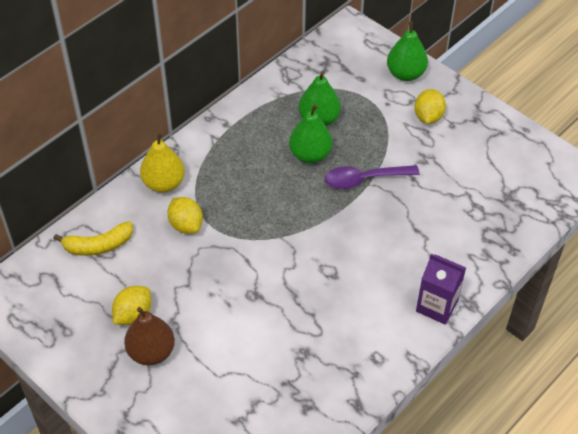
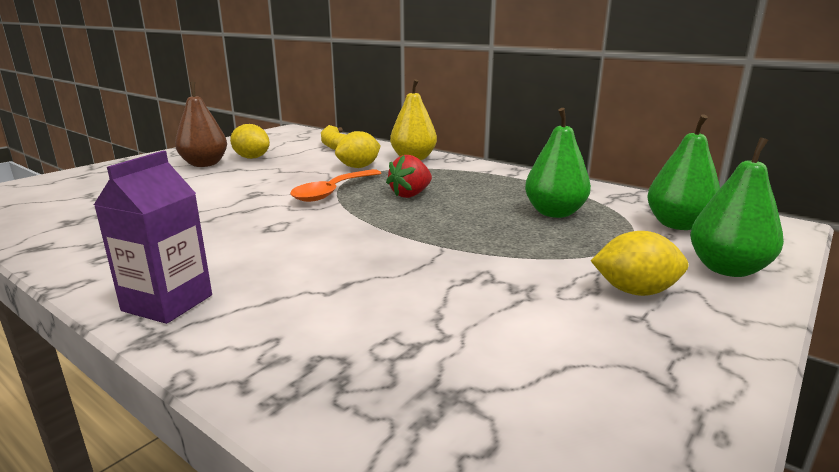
camera: 85 degrees right, 30 degrees down
(257, 241) = (333, 192): none -> orange spoon
(271, 192) = (410, 195): none -> red strawberry
(310, 155) = (484, 210): green pear -> green pear (678, 225)
(364, 179) = (450, 242): purple spoon -> none

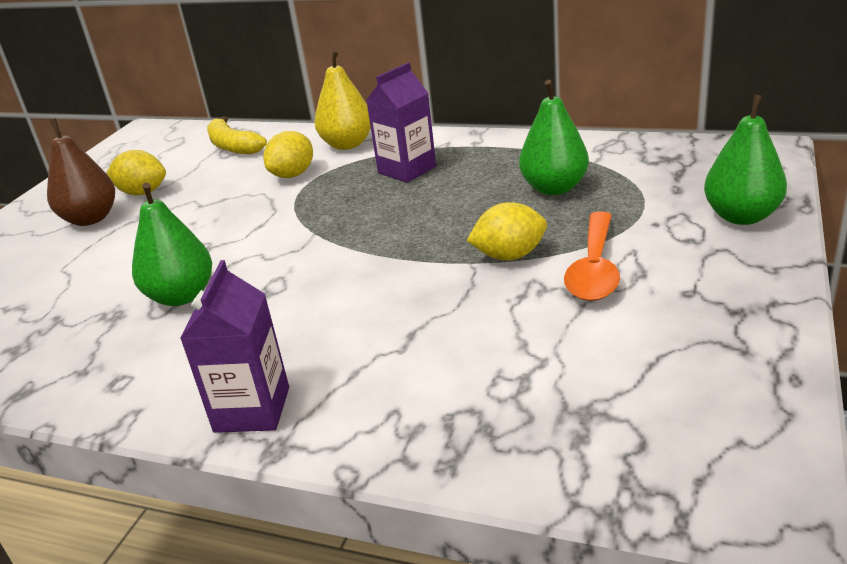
camera: 15 degrees left, 10 degrees up
(333, 192) = (295, 221): orange spoon -> orange spoon (594, 269)
(410, 195) = (387, 202): red strawberry -> none
(443, 179) = (407, 170): none -> purple carton
(635, 291) = (676, 264): yellow lemon -> yellow lemon (509, 256)
(678, 225) = (678, 173): green pear -> green pear (181, 296)

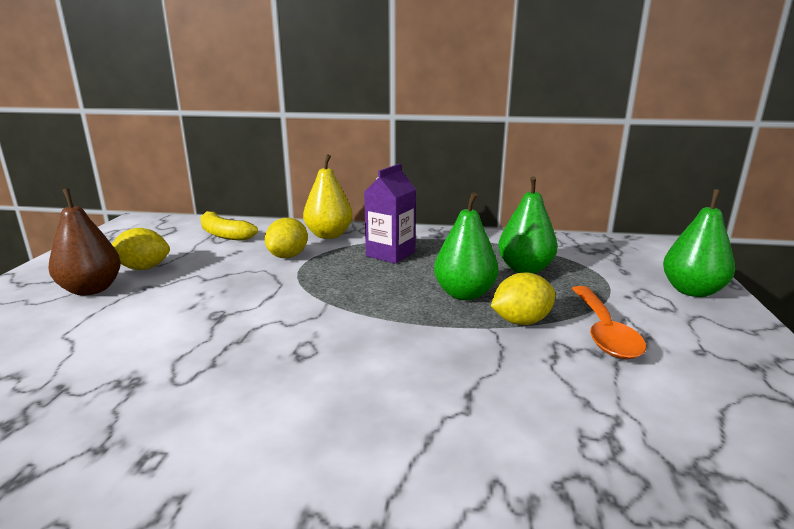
camera: 15 degrees left, 10 degrees down
(181, 296) = (206, 361): green pear -> green pear (464, 294)
(252, 409) = (328, 488): purple carton -> none

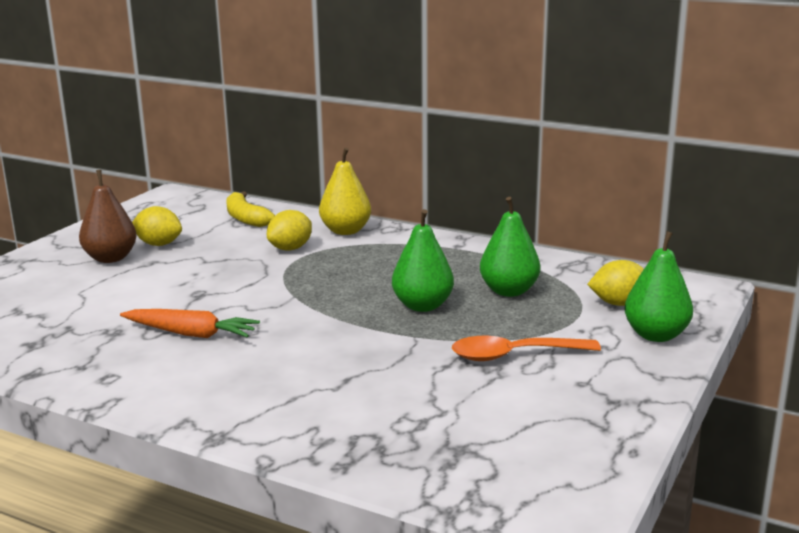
camera: 20 degrees right, 0 degrees up
(236, 367) = (191, 334): none -> orange carrot
(390, 254) = (389, 259): purple carton -> none
(521, 321) = (448, 336): yellow lemon -> yellow lemon (619, 303)
(604, 332) = (514, 355): orange spoon -> orange spoon turned 60 degrees clockwise

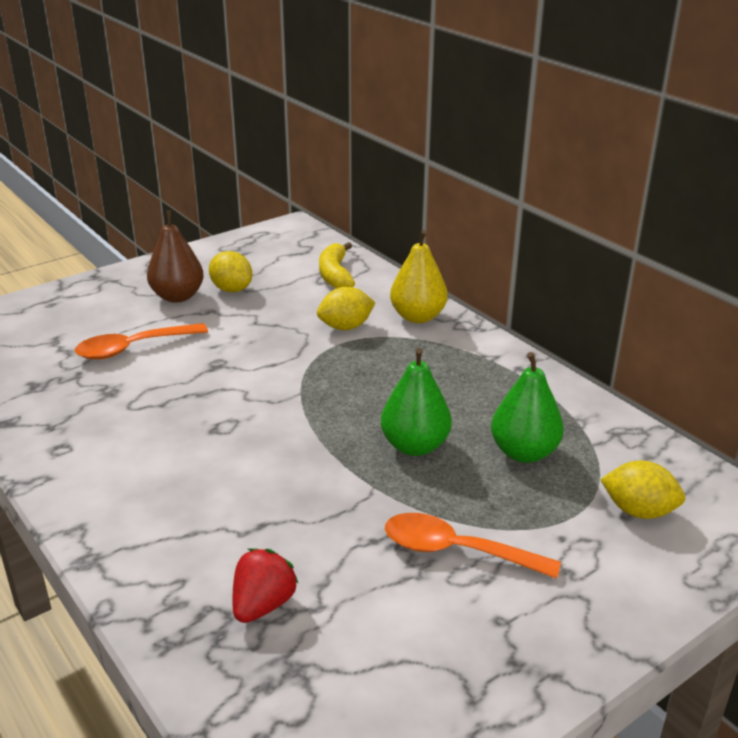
camera: 25 degrees right, 10 degrees up
(105, 300) = (133, 348): none -> orange spoon
(191, 334) = (170, 415): orange carrot -> none
(397, 422) = (263, 605): none -> red strawberry
(656, 335) = (645, 576): green pear -> none

